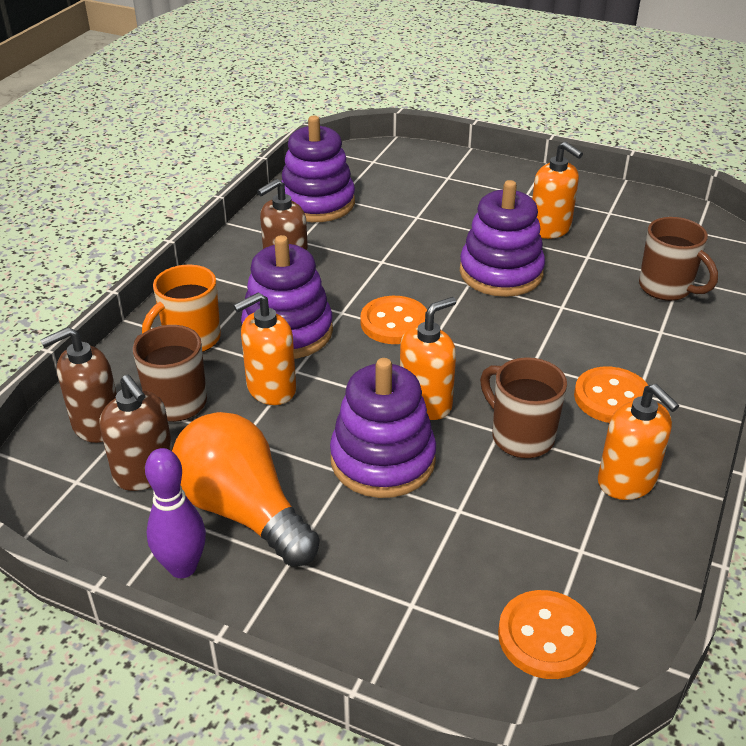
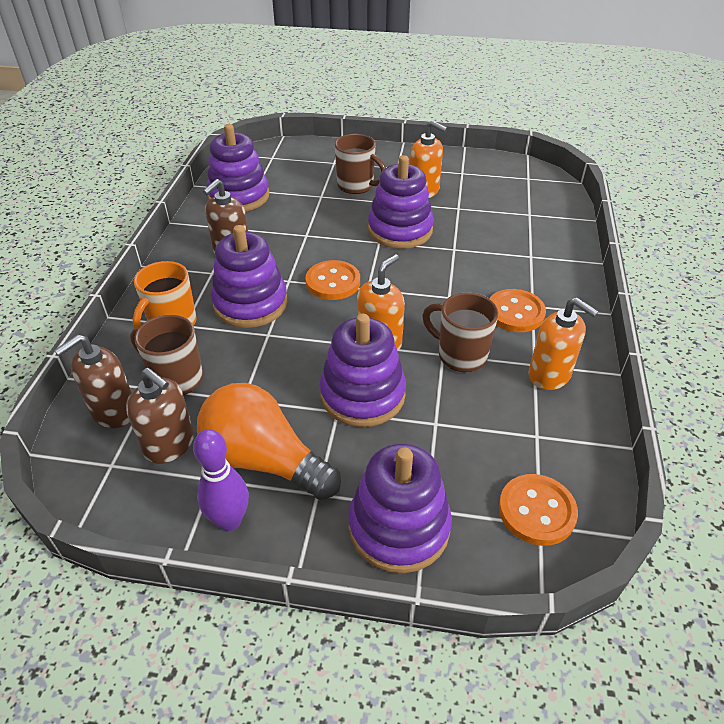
camera: 15 degrees left, 5 degrees up
(271, 389) = (252, 353): orange soap dispenser -> none
(371, 617) = (399, 527): none -> purple stacking toy
(667, 288) = (523, 223): brown mug -> brown mug (357, 186)

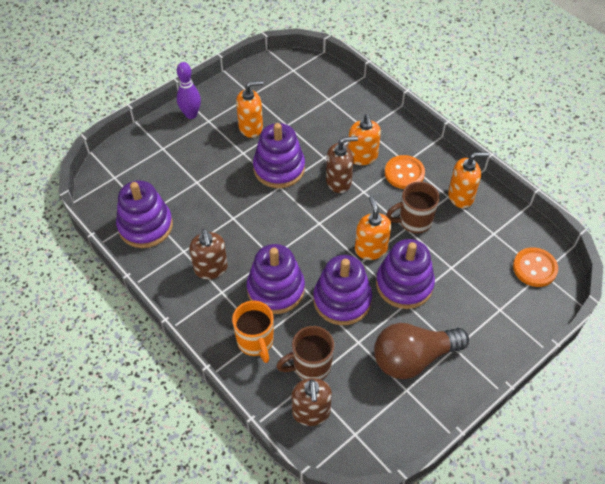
camera: 50 degrees left, 10 degrees up
(169, 445) = (364, 397): brown soap dispenser -> brown soap dispenser (339, 182)
(229, 520) = (441, 397): purple bowling pin -> purple bowling pin (191, 114)
(264, 460) = (413, 358): orange light bulb -> brown light bulb
(333, 282) = (296, 235): orange button -> none
(357, 186) = (206, 156): brown mug -> none
(399, 527) = (501, 327): purple stacking toy -> purple stacking toy (342, 300)
(492, 272) = (362, 157): none -> orange soap dispenser

